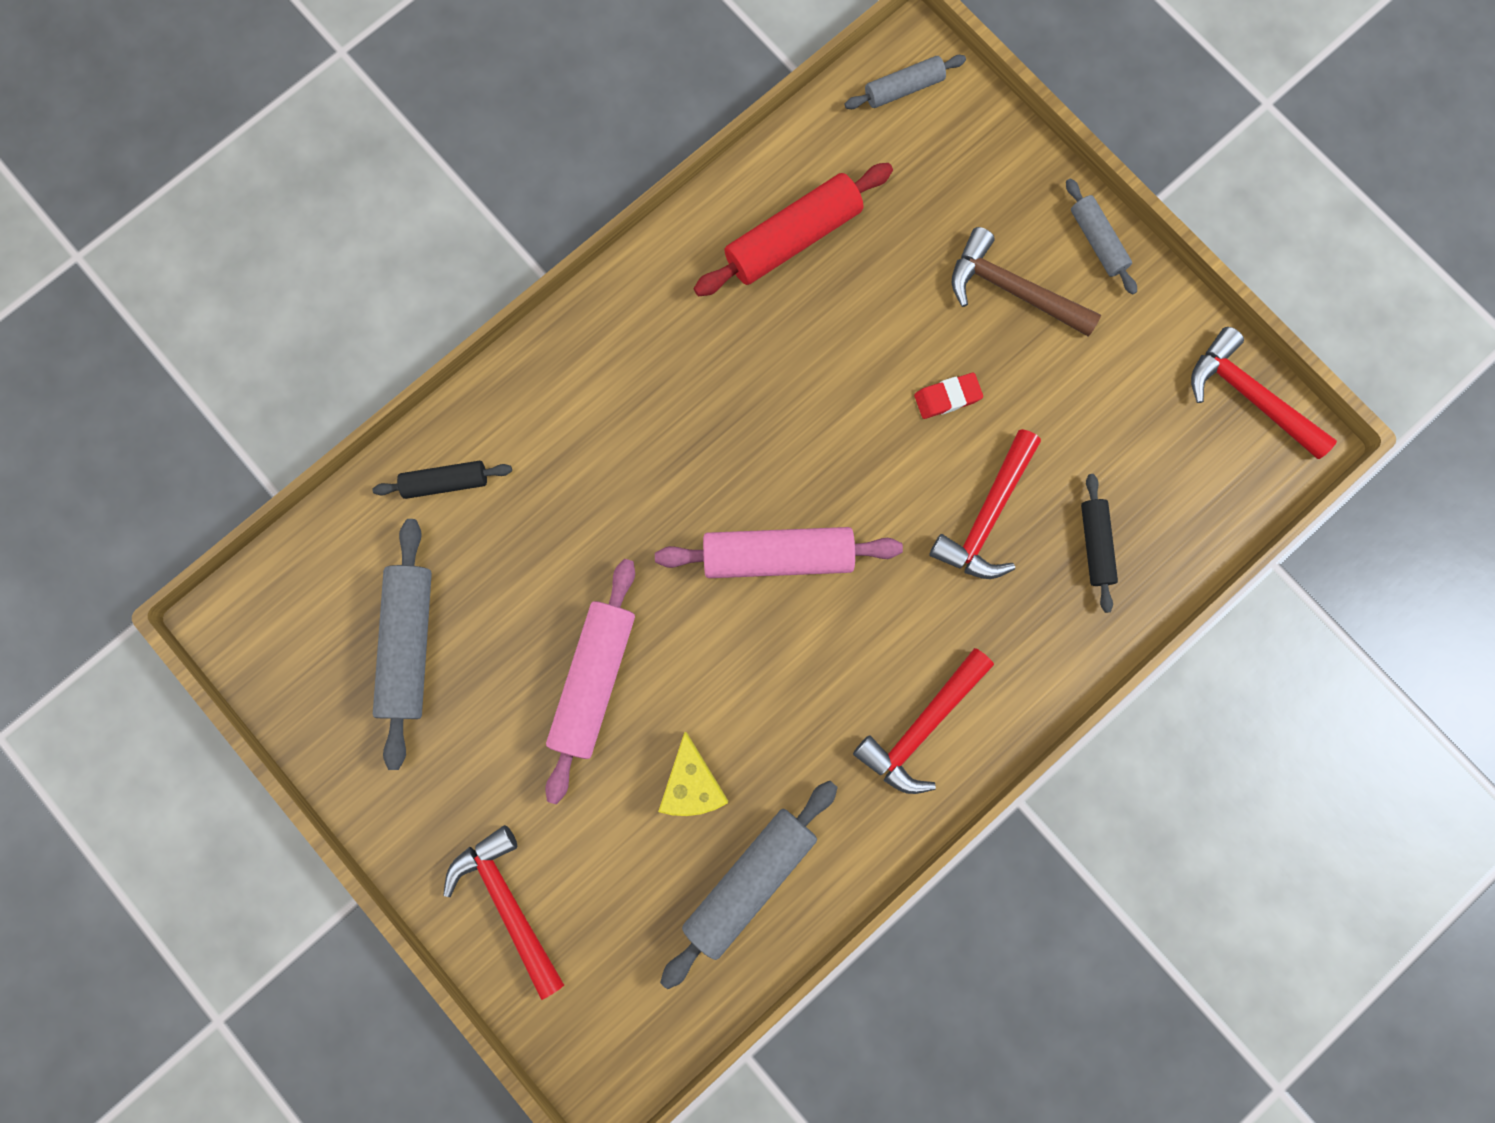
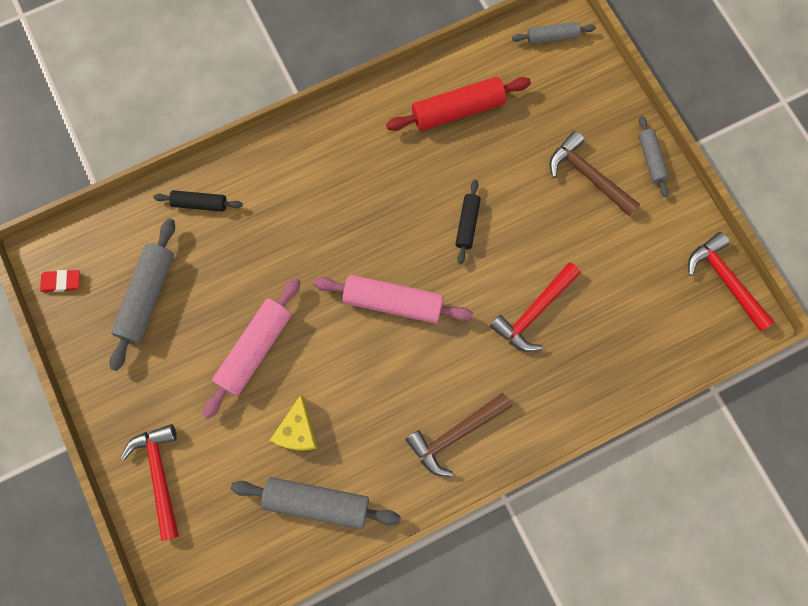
camera: 15 degrees right, 5 degrees down
(750, 879) = (317, 502): grey rolling pin -> grey rolling pin turned 45 degrees clockwise
(922, 727) = (455, 435): red hammer -> brown hammer
(947, 397) = (528, 231): red eraser -> red eraser (61, 282)
(1095, 544) = (599, 348): black rolling pin -> black rolling pin (467, 224)

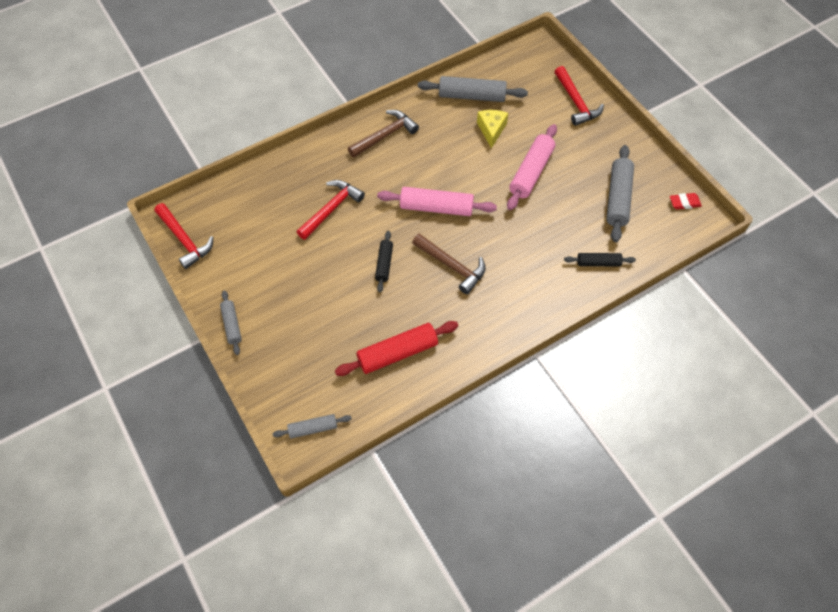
camera: 175 degrees right, 15 degrees down
(587, 175) = (286, 308): brown hammer -> brown hammer (452, 266)

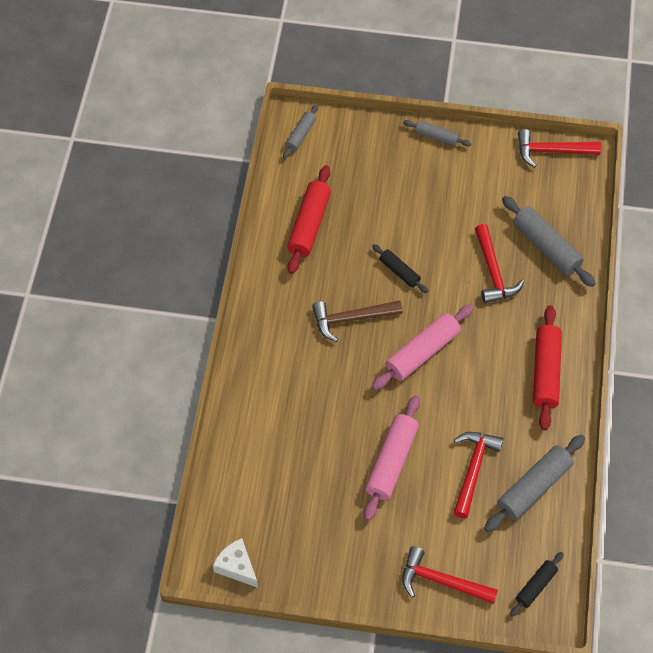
camera: 130 degrees right, 0 degrees up
(385, 135) = (545, 372): brown hammer -> red rolling pin
(491, 130) = (473, 469): yellow cheese -> red hammer
(531, 172) = (392, 462): pink rolling pin -> pink rolling pin turned 45 degrees clockwise
(598, 263) = (248, 433): black rolling pin -> black rolling pin (536, 586)
(618, 198) = (295, 512): grey rolling pin -> grey rolling pin (546, 247)
(684, 203) = (237, 567): red eraser -> white cheese

